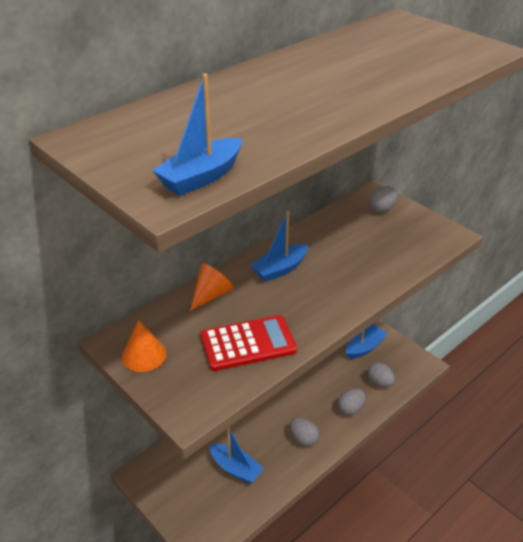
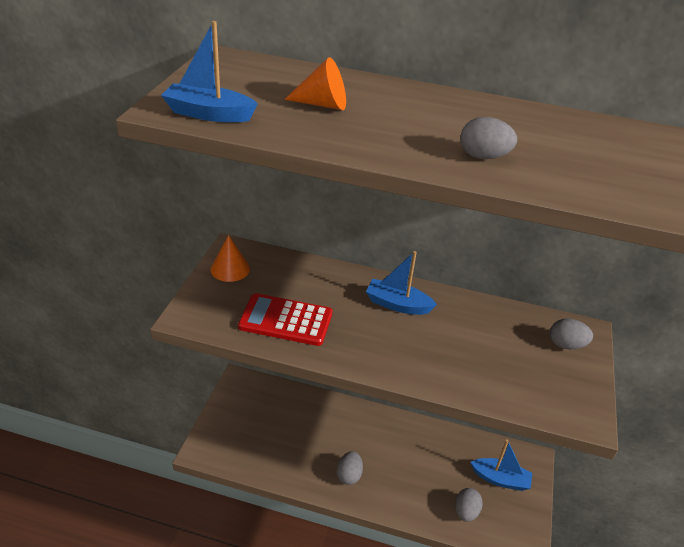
camera: 55 degrees right, 0 degrees up
(211, 295) = (326, 276): orange cone -> orange cone (322, 104)
(236, 469) = (284, 439): blue boat -> none
(248, 343) = (286, 320): red calculator -> red calculator turned 150 degrees clockwise
(350, 409) = (412, 499): grey egg -> grey egg (483, 157)

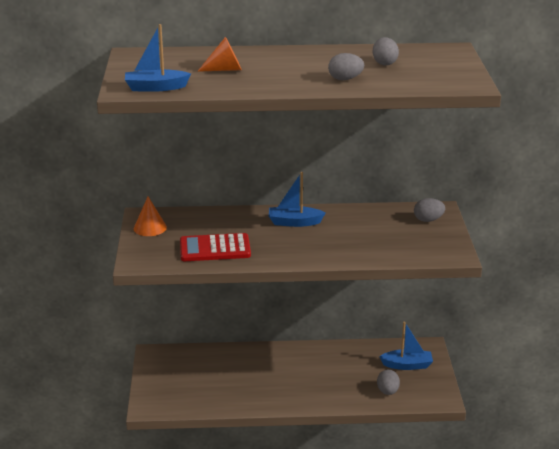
camera: 15 degrees left, 10 degrees down
(349, 475) = (282, 392): grey egg -> grey egg (384, 63)

